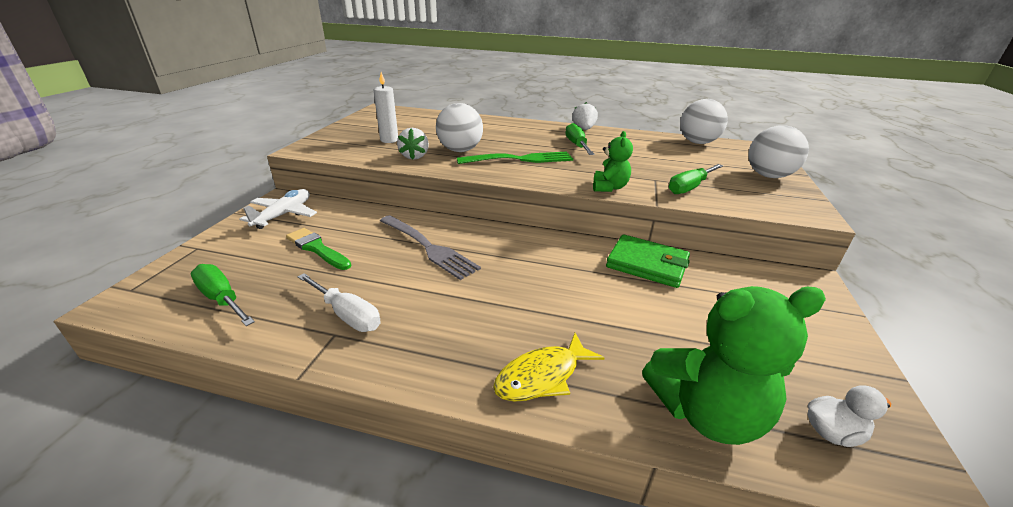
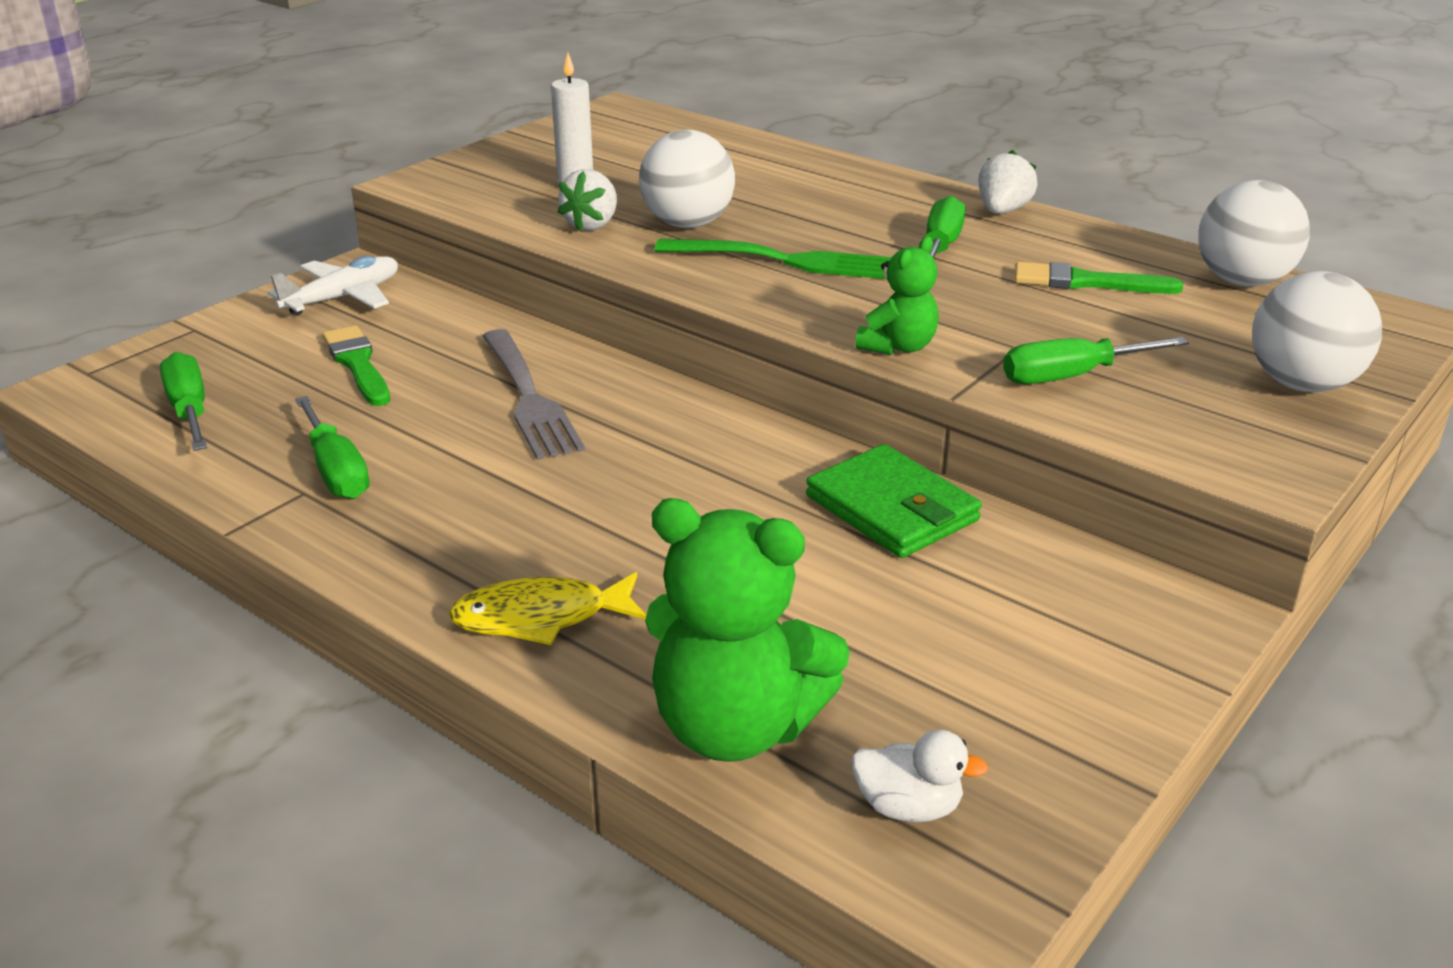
camera: 25 degrees right, 0 degrees up
(347, 314) = (336, 470): white screwdriver -> green screwdriver
(647, 150) = (1087, 282): none -> green brush

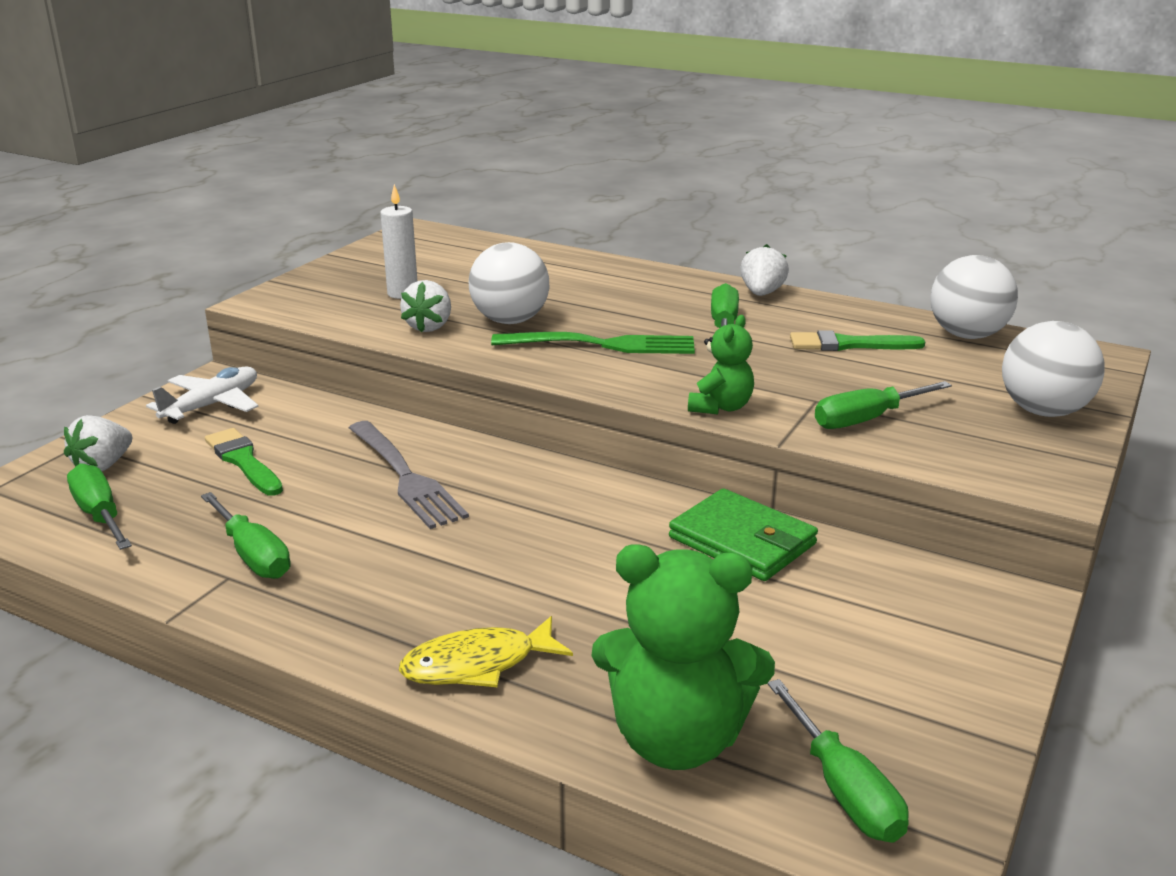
camera: 10 degrees left, 5 degrees down
(208, 356) = (103, 466): none -> white strawberry
(908, 807) = (843, 789): white duck -> green screwdriver

